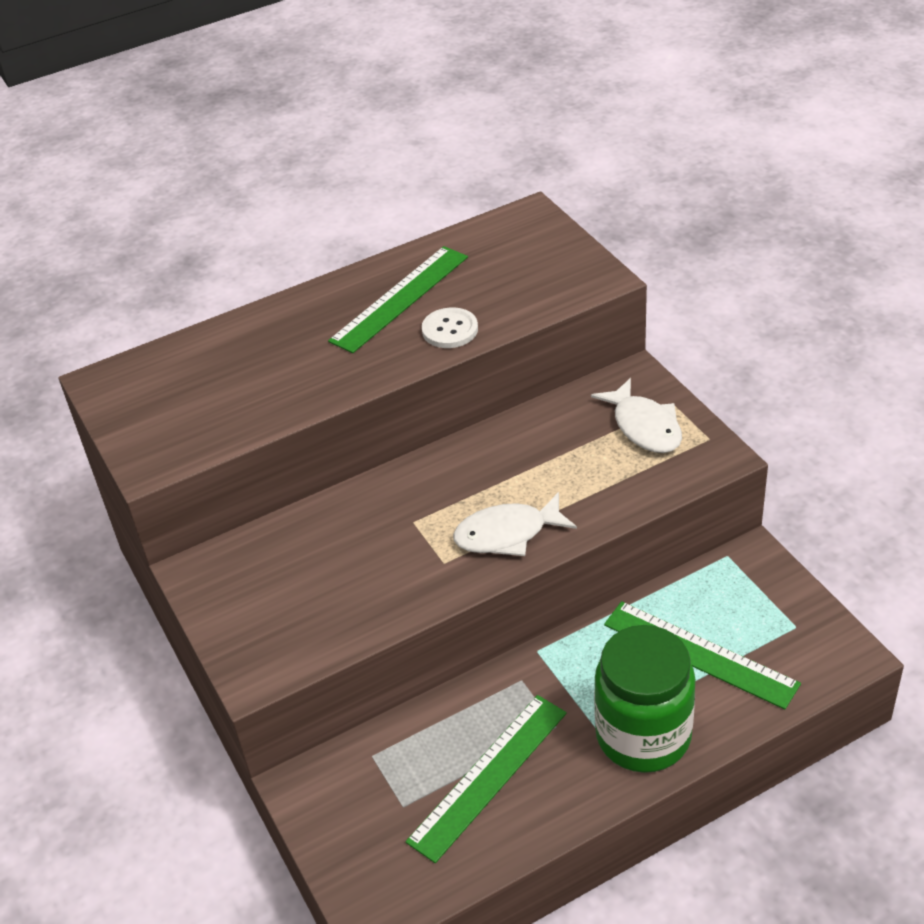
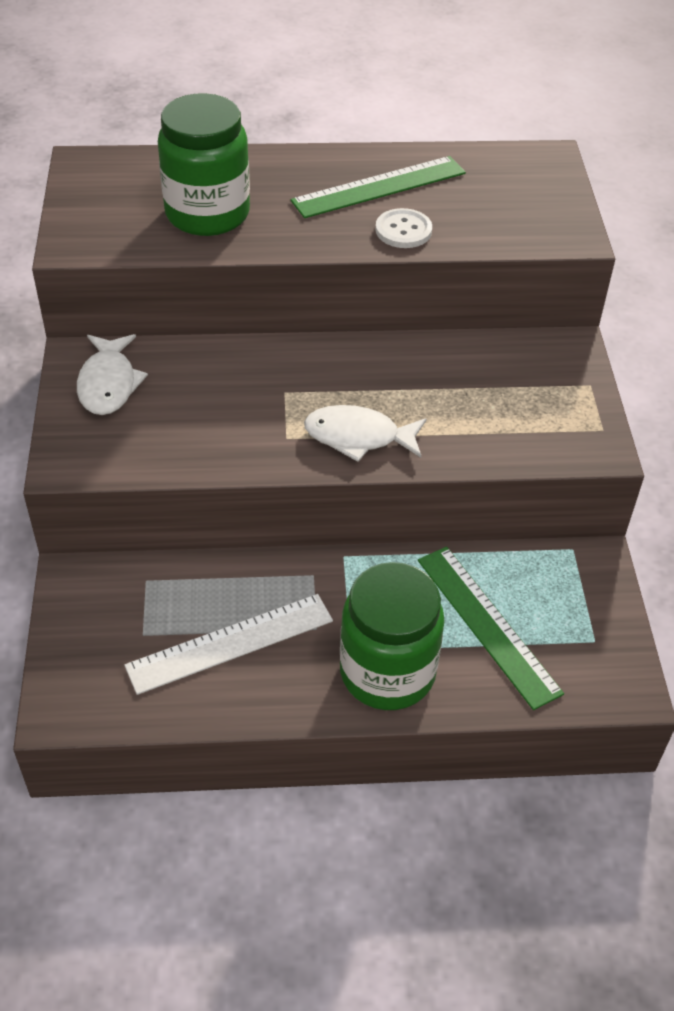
camera: 20 degrees right, 5 degrees up
(259, 384) = (207, 214): none -> green jar
(488, 776) = (230, 643): green ruler -> white ruler
(644, 426) = (548, 394): white fish -> white fish (108, 383)

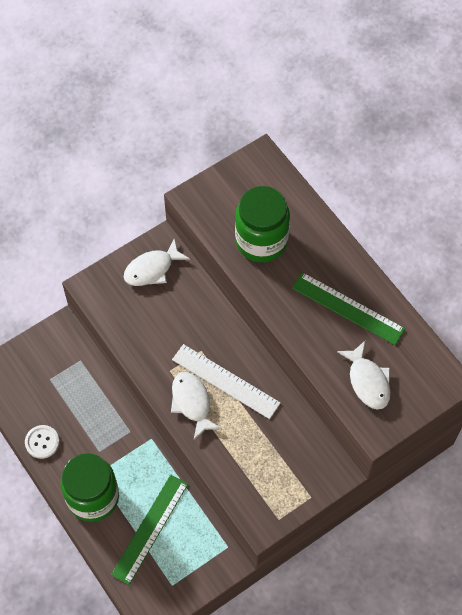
camera: 60 degrees right, 15 degrees up
(230, 643) = (67, 419): white ruler -> white ruler (225, 381)
(403, 230) = (317, 341): white button -> white button (42, 442)
(497, 214) = (367, 381): none -> white fish

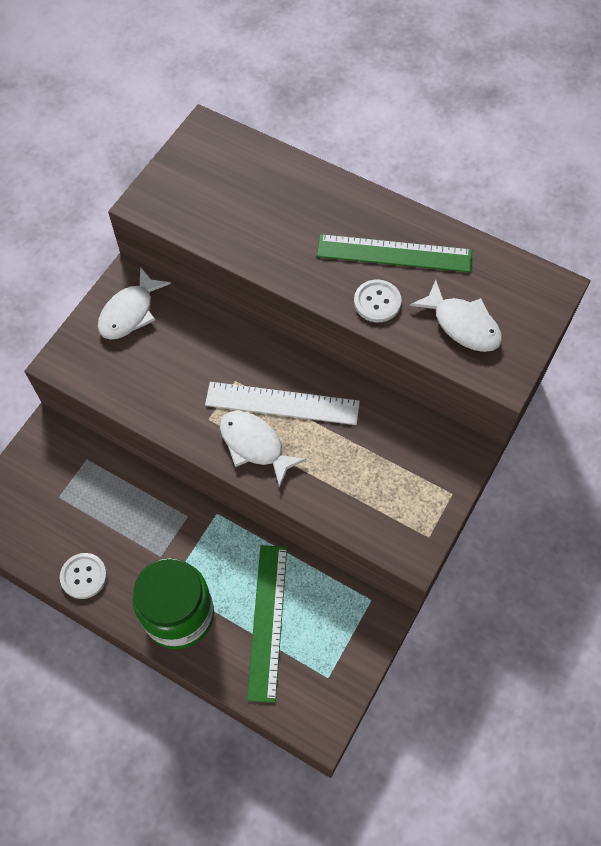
camera: 25 degrees left, 0 degrees up
(261, 241) = (253, 219): green jar -> none
(316, 339) = (377, 302): none -> white button

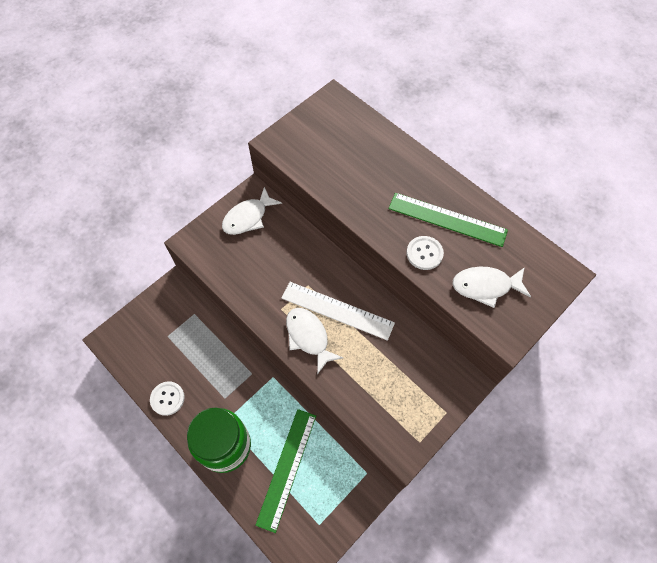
camera: 15 degrees right, 0 degrees up
(462, 324) = (485, 286): white fish -> white fish turned 120 degrees clockwise

